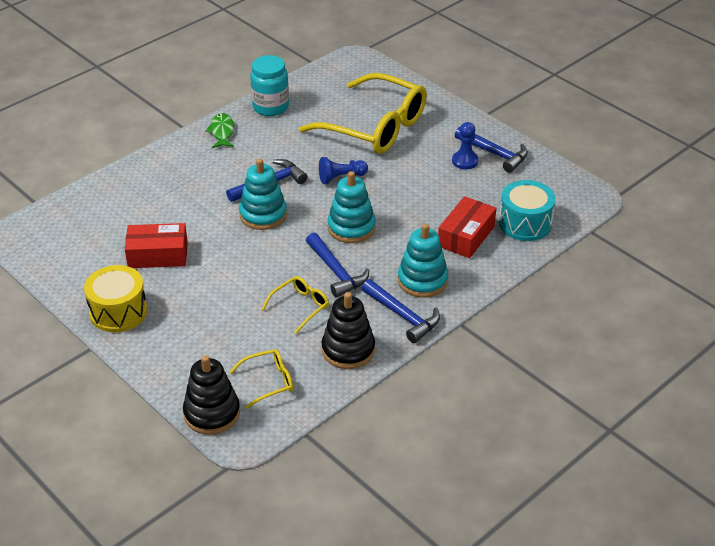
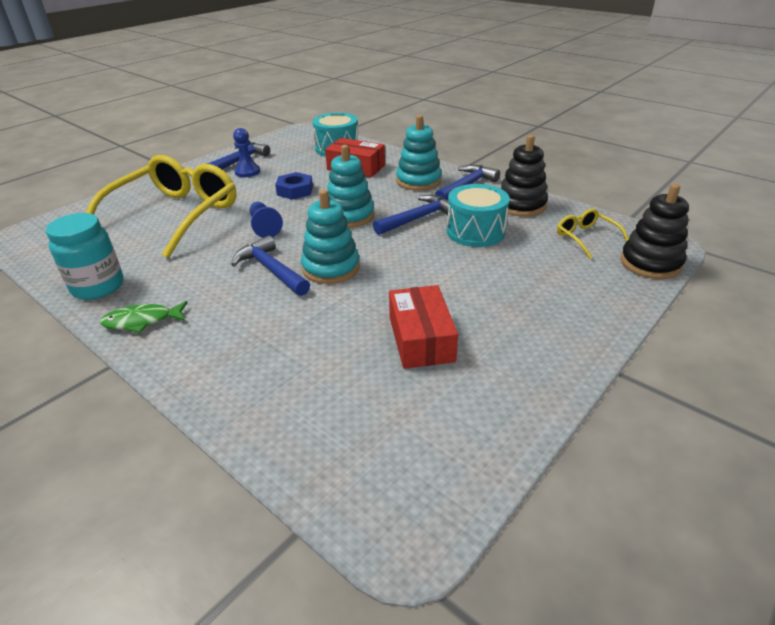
camera: 95 degrees left, 5 degrees down
(118, 312) = (543, 355): yellow drum -> none
(300, 306) = (475, 232): yellow glasses -> turquoise drum
(414, 193) = (295, 190): none -> blue nut

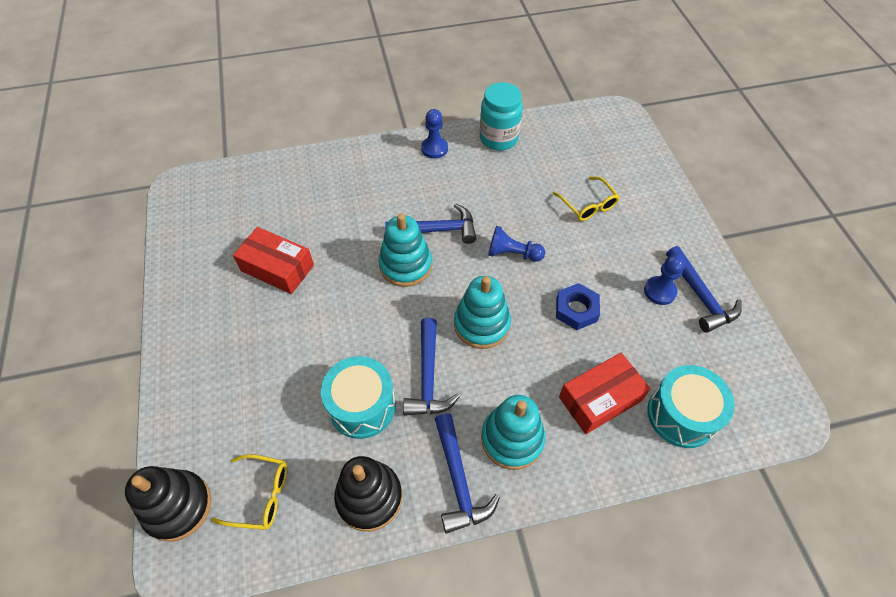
camera: 125 degrees right, 20 degrees up
(142, 321) = (434, 149): green fish -> blue pawn
(175, 215) = (588, 205): yellow glasses -> yellow glasses, size x0.43

